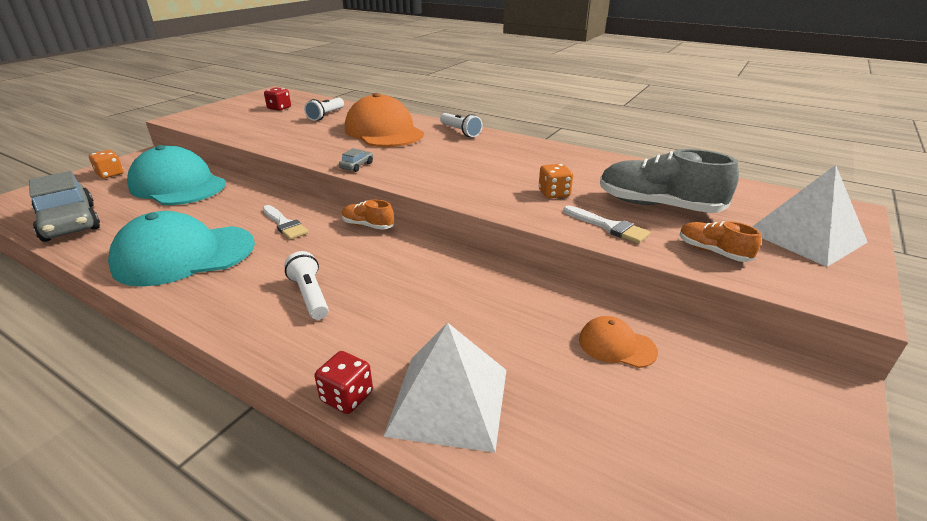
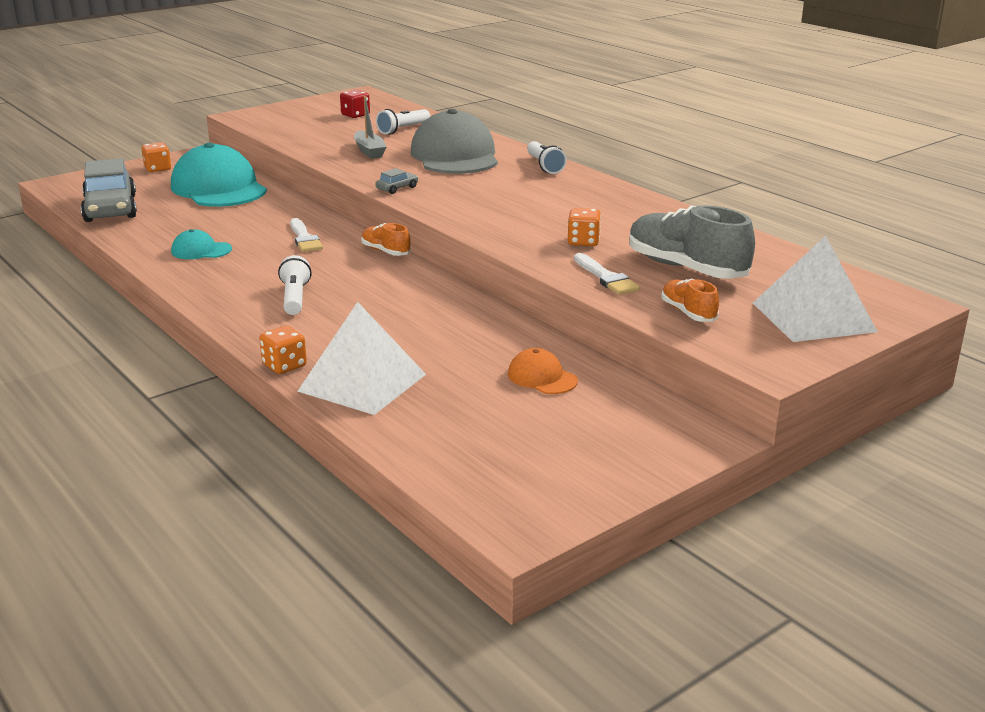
camera: 20 degrees right, 5 degrees down
(184, 255) = (201, 250): turquoise cap -> turquoise cap, size x0.46
(310, 136) = (369, 151): none -> grey boat
(347, 396) = (284, 365): red dice -> orange dice
(384, 131) = (455, 156): orange cap -> grey cap

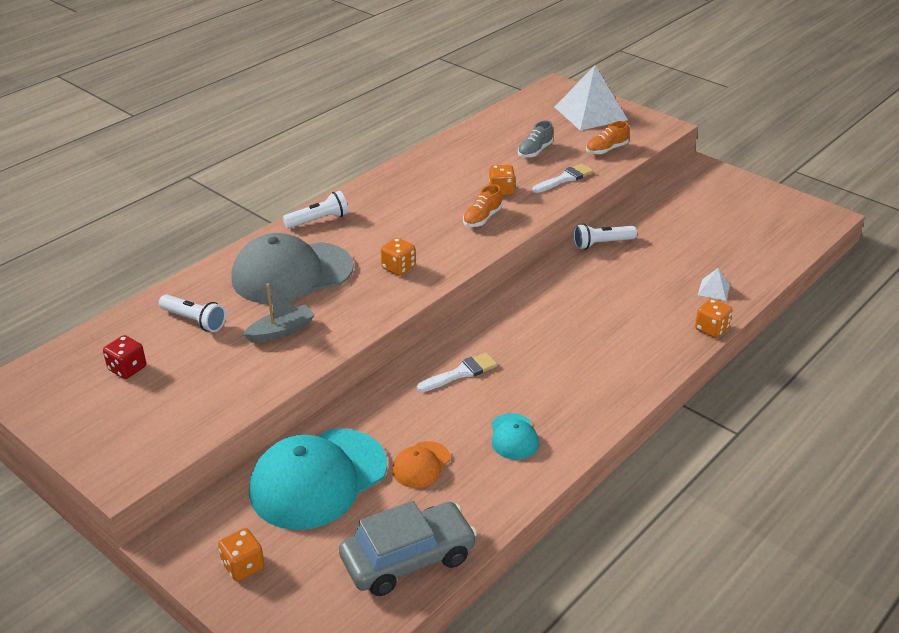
camera: 100 degrees left, 10 degrees up
(295, 298) = (596, 349): white flashlight -> white flashlight (602, 244)
(362, 382) = (714, 290): white pyramid -> white pyramid, size x0.43
(385, 251) = (478, 317): orange shoe -> orange shoe (482, 218)
(397, 188) = (400, 294): grey car -> none
(442, 190) = (398, 267): none -> orange dice
(542, 377) = (664, 222): orange cap -> orange cap (421, 465)
(686, 268) = (535, 151): grey shoe -> grey shoe, size x0.52

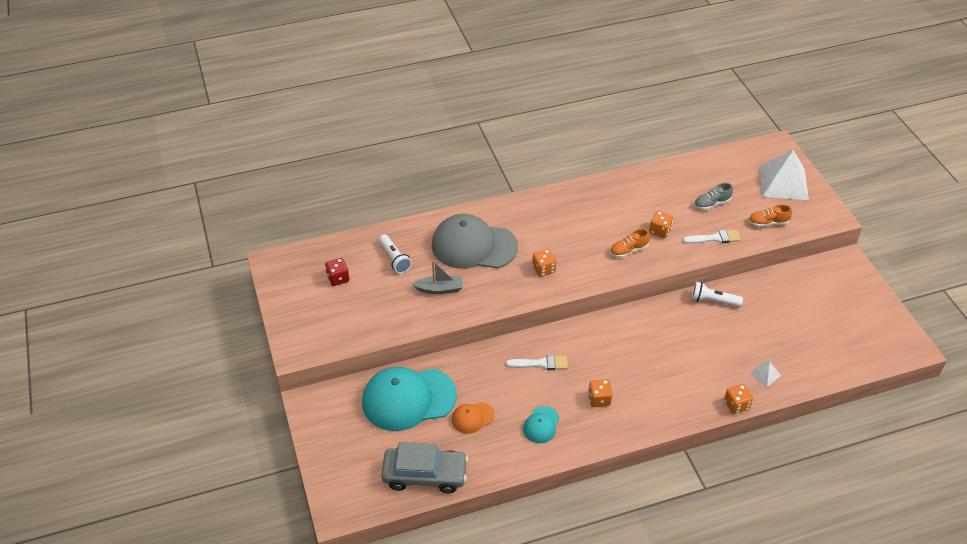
camera: 30 degrees right, 10 degrees up
(243, 566) = (336, 435): orange dice -> orange dice (599, 399)
(318, 220) = (518, 208): white flashlight -> none

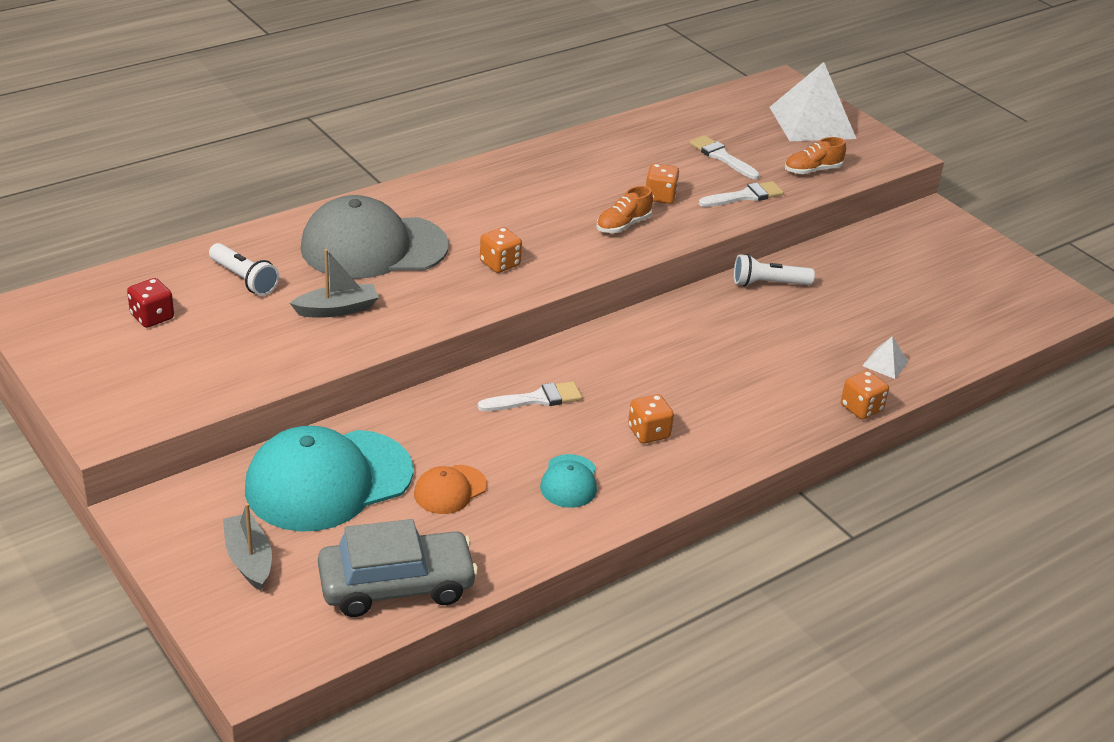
camera: 20 degrees left, 10 degrees down
(353, 442) = (249, 559): none -> grey boat
(711, 204) = (721, 157): grey shoe -> white brush

